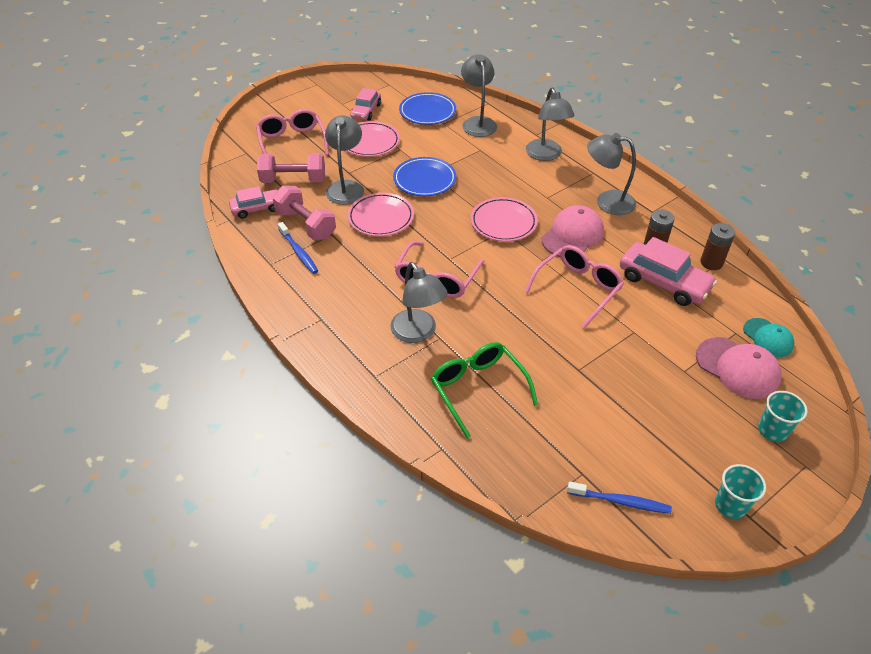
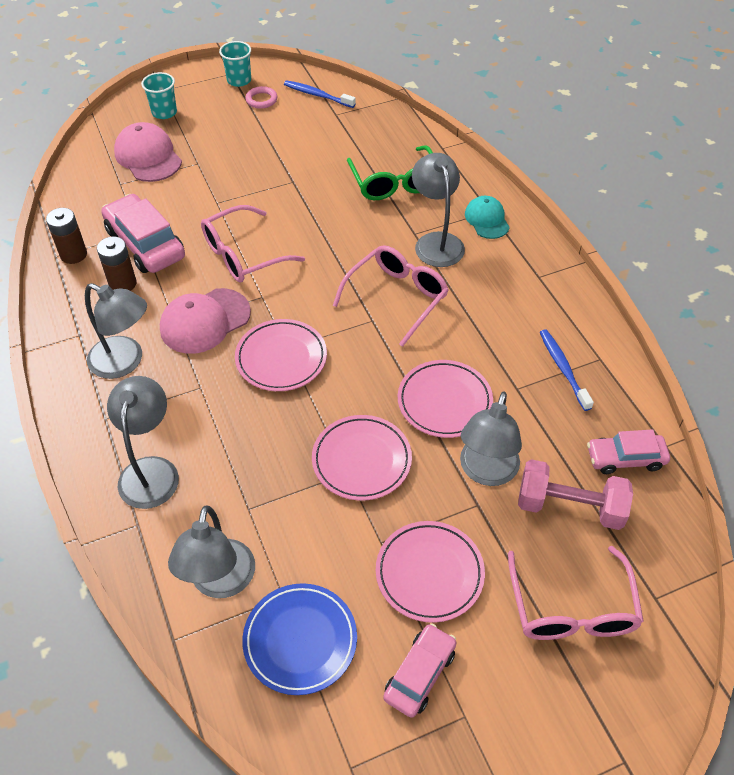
camera: 165 degrees left, 5 degrees up
(306, 225) = (552, 412): pink dumbbell -> none
(424, 180) = (361, 460): blue plate -> pink plate
(681, 477) = (261, 100): none -> pink ring
(768, 338) = (95, 174): turquoise cap -> turquoise cap (487, 219)

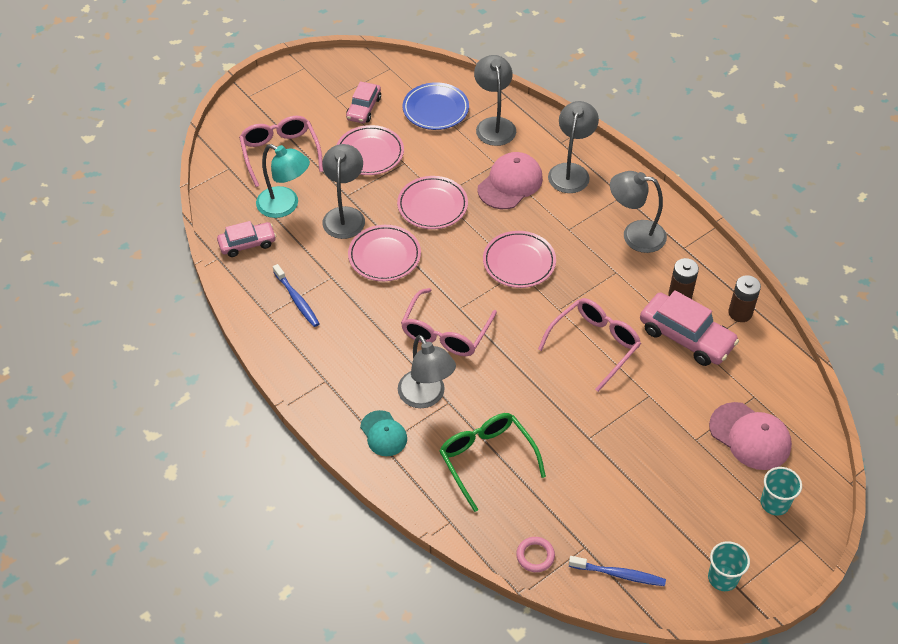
camera: 165 degrees right, 0 degrees up
(151, 470) = (571, 171): grey lamp -> grey lamp turned 150 degrees counterclockwise
(205, 321) = (593, 278): pink cap -> pink cap (510, 183)
(261, 100) = (679, 550): pink ring -> pink ring (535, 556)
(569, 507) = (285, 206): pink dumbbell -> turquoise lamp

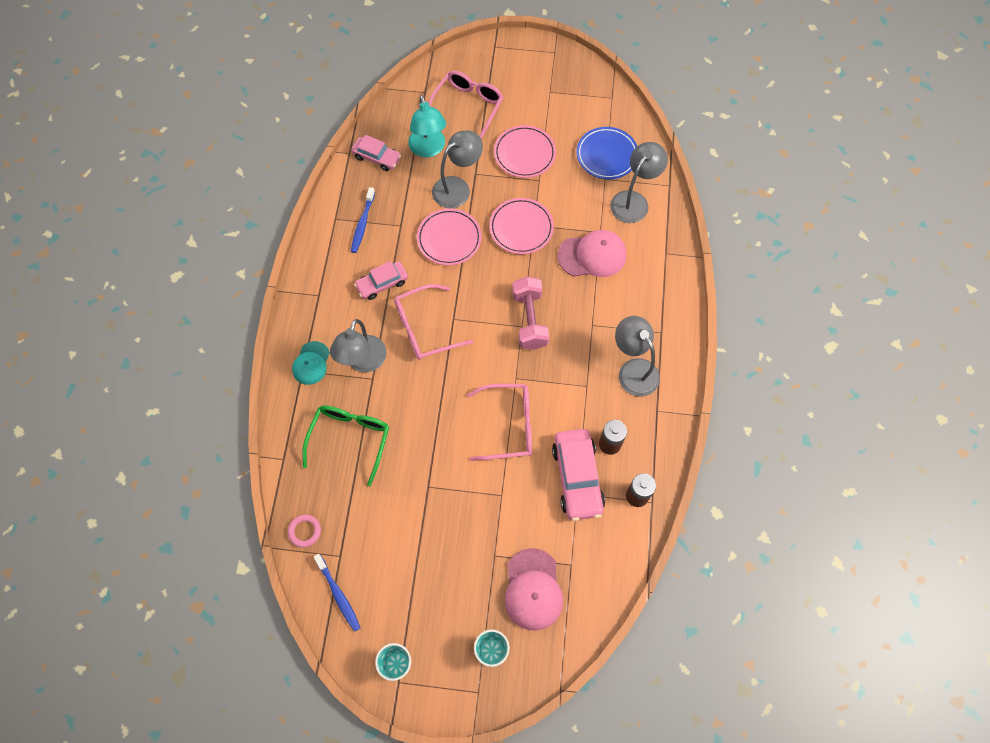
camera: 45 degrees right, 15 degrees up
(364, 108) = (559, 115): pink car -> pink car (382, 284)
(519, 262) = (529, 320): pink plate -> pink dumbbell
(571, 171) = (646, 282): grey lamp -> none

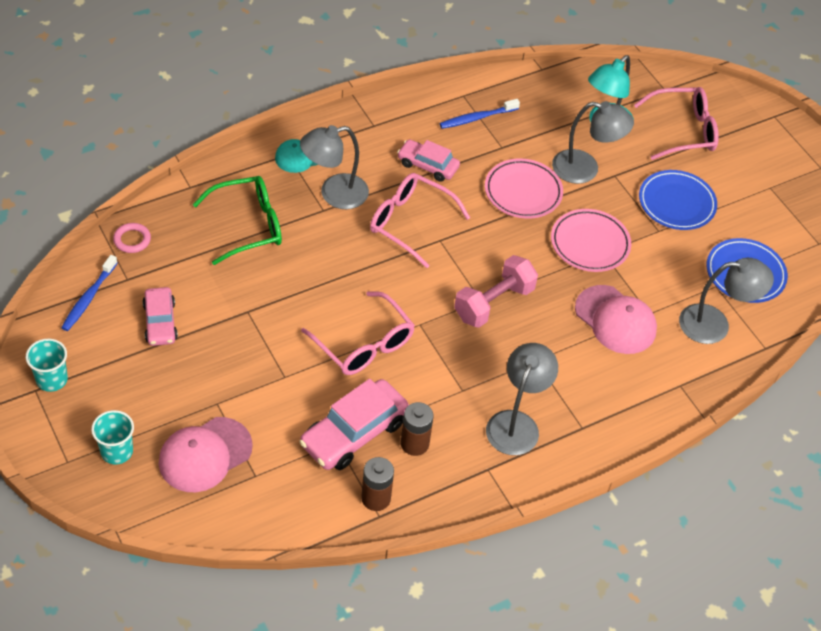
camera: 50 degrees right, 15 degrees down
(377, 157) = (557, 91): pink car -> pink car (160, 322)
(524, 154) = (676, 203): pink plate -> blue plate

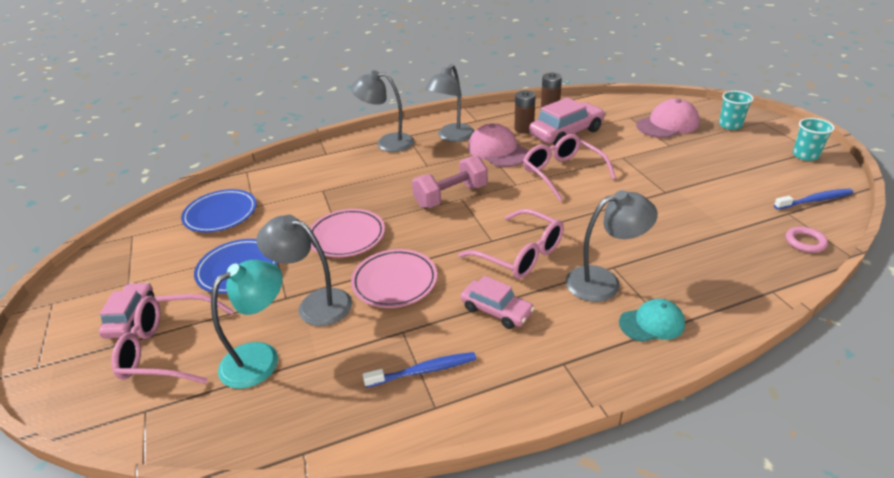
camera: 165 degrees left, 15 degrees down
(89, 298) = (814, 200): blue toothbrush -> blue toothbrush turned 45 degrees clockwise
(160, 322) = (739, 185): pink car -> pink car (131, 317)
(247, 226) = (690, 253): green glasses -> none
(615, 320) = (353, 186): pink cap -> pink cap (497, 150)
(715, 324) = (274, 183): grey lamp -> grey lamp (387, 143)

